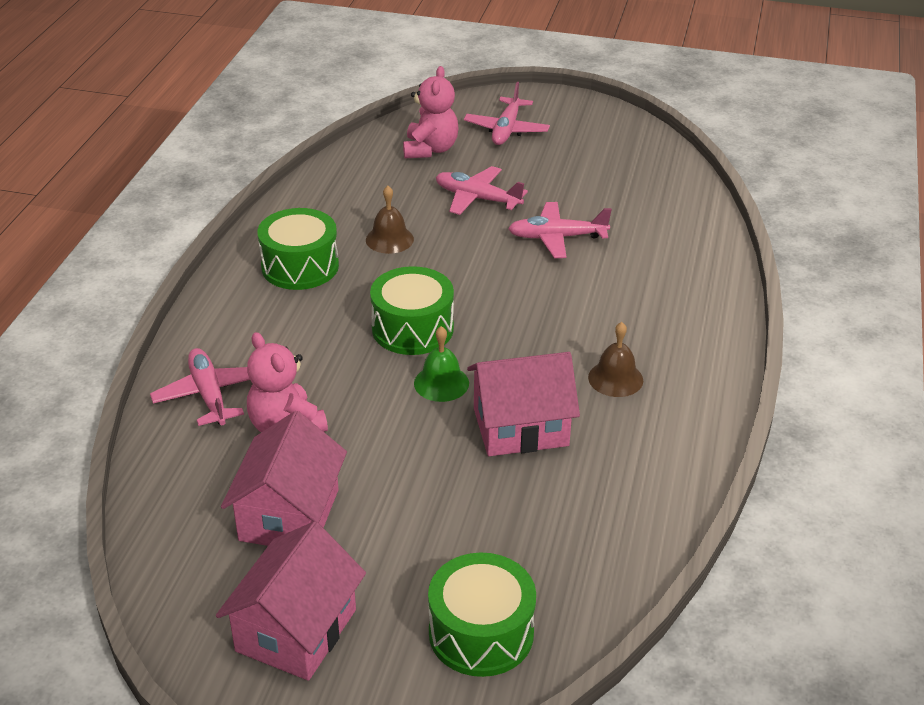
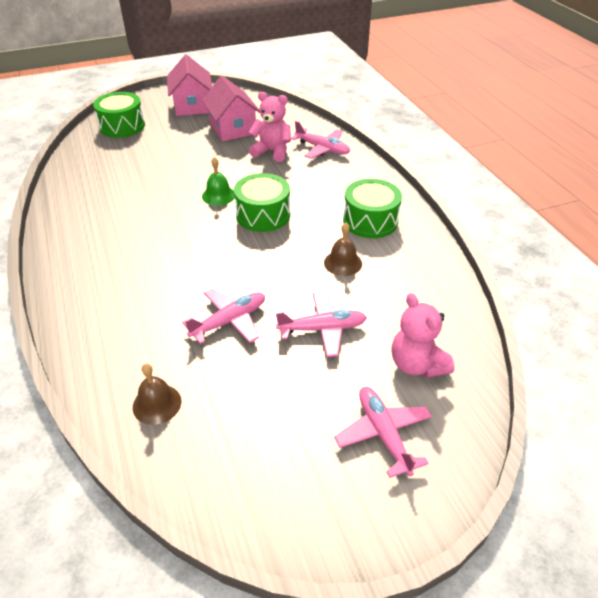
camera: 145 degrees right, 5 degrees up
(520, 427) = (159, 193): pink house -> none
(615, 378) = (120, 236): brown bell -> brown bell (157, 404)

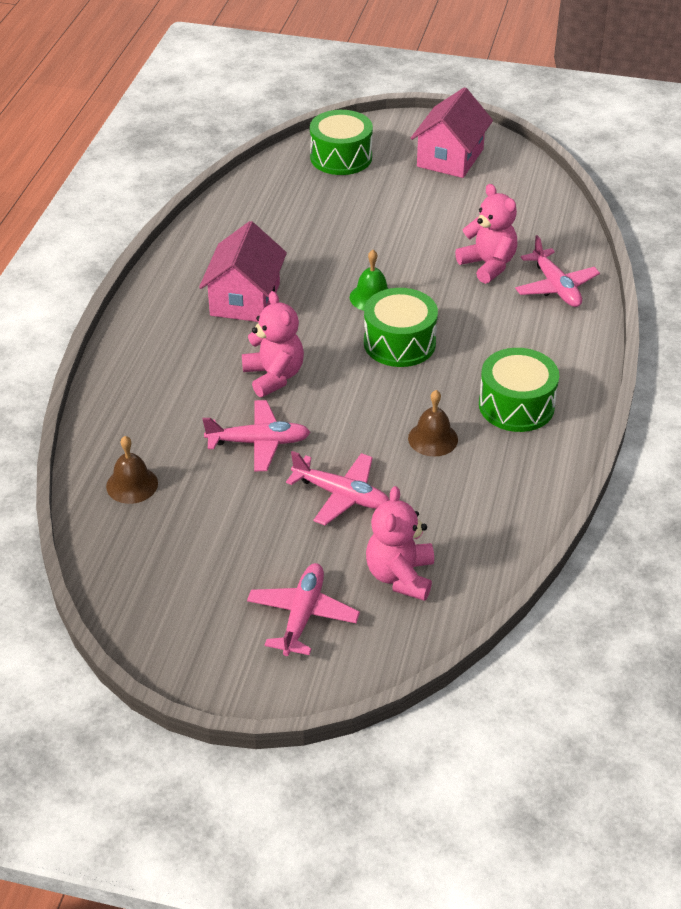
camera: 35 degrees right, 0 degrees up
(198, 271) = (274, 376): none -> pink teddy bear
(232, 128) = (470, 212): pink house -> pink house (245, 299)

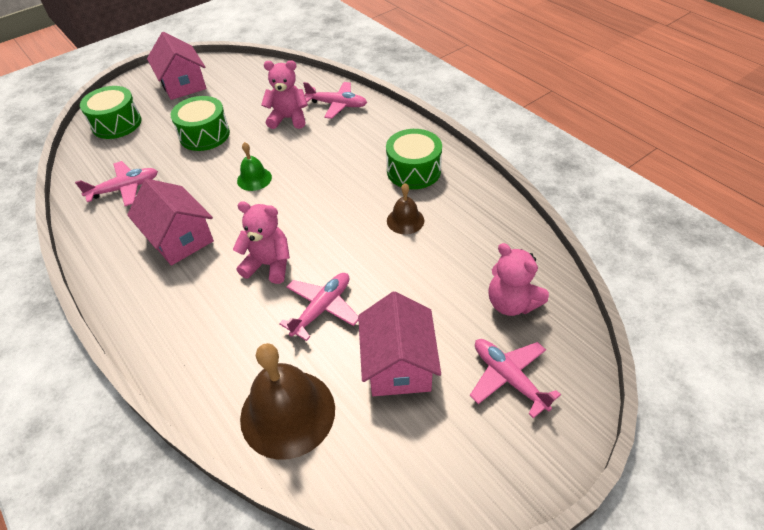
camera: 50 degrees left, 5 degrees up
(132, 484) = (287, 413): brown bell -> brown bell, size x1.95
(246, 529) = (398, 364): none -> pink house
(342, 495) = (414, 292): pink plane -> pink plane (125, 189)
(399, 343) = (308, 189): green drum -> green drum (204, 135)

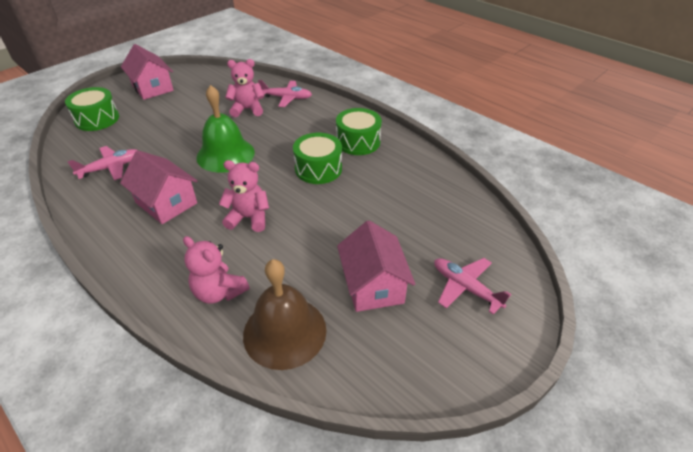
camera: 10 degrees left, 5 degrees down
(204, 135) = (177, 124): green drum -> green drum (318, 169)
(254, 179) = (225, 154): green bell -> green bell, size x1.95
(322, 308) = (300, 248): pink plane -> none
(405, 220) = (358, 178): brown bell -> none
(511, 303) = (456, 232): pink teddy bear -> pink teddy bear (219, 292)

